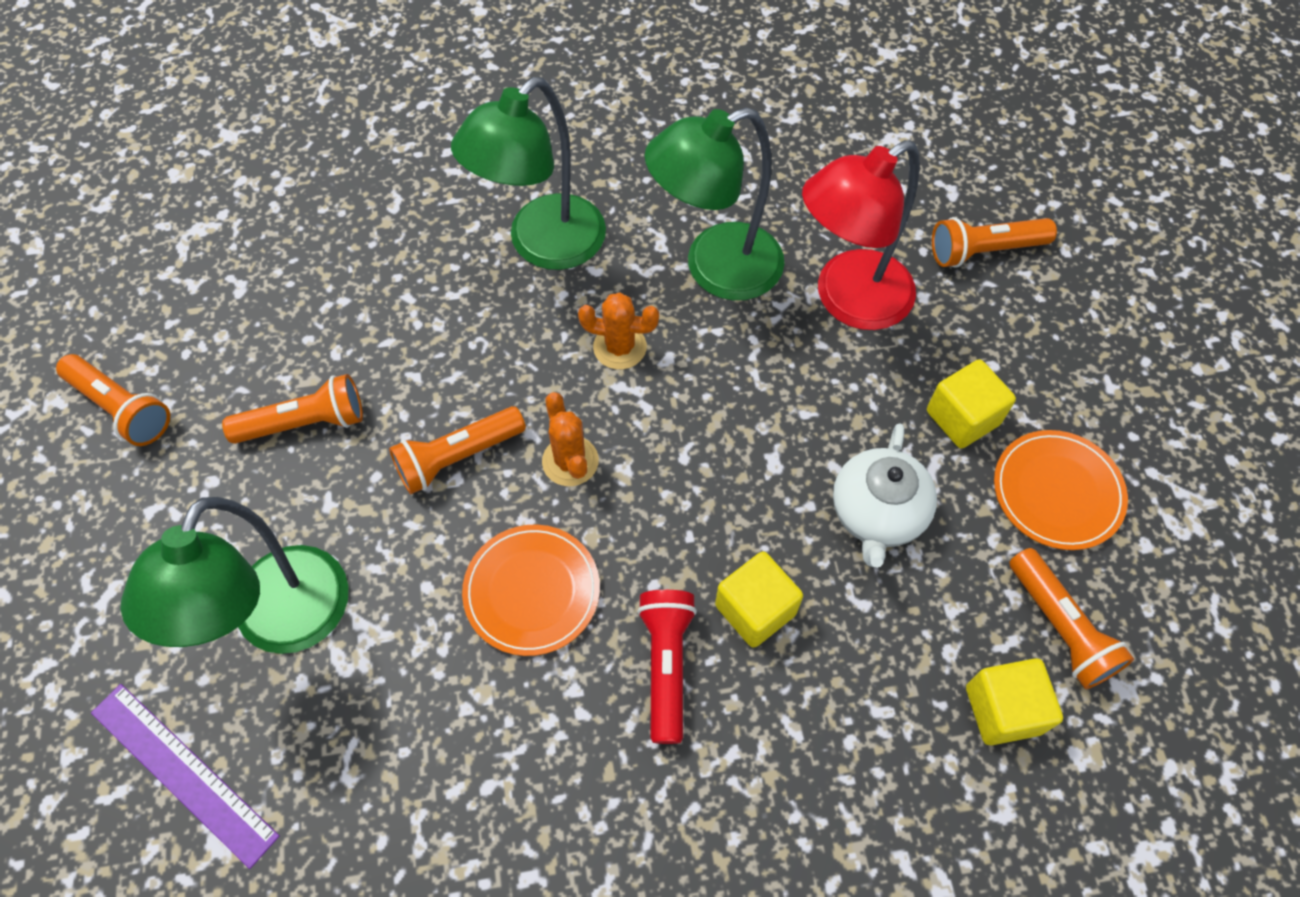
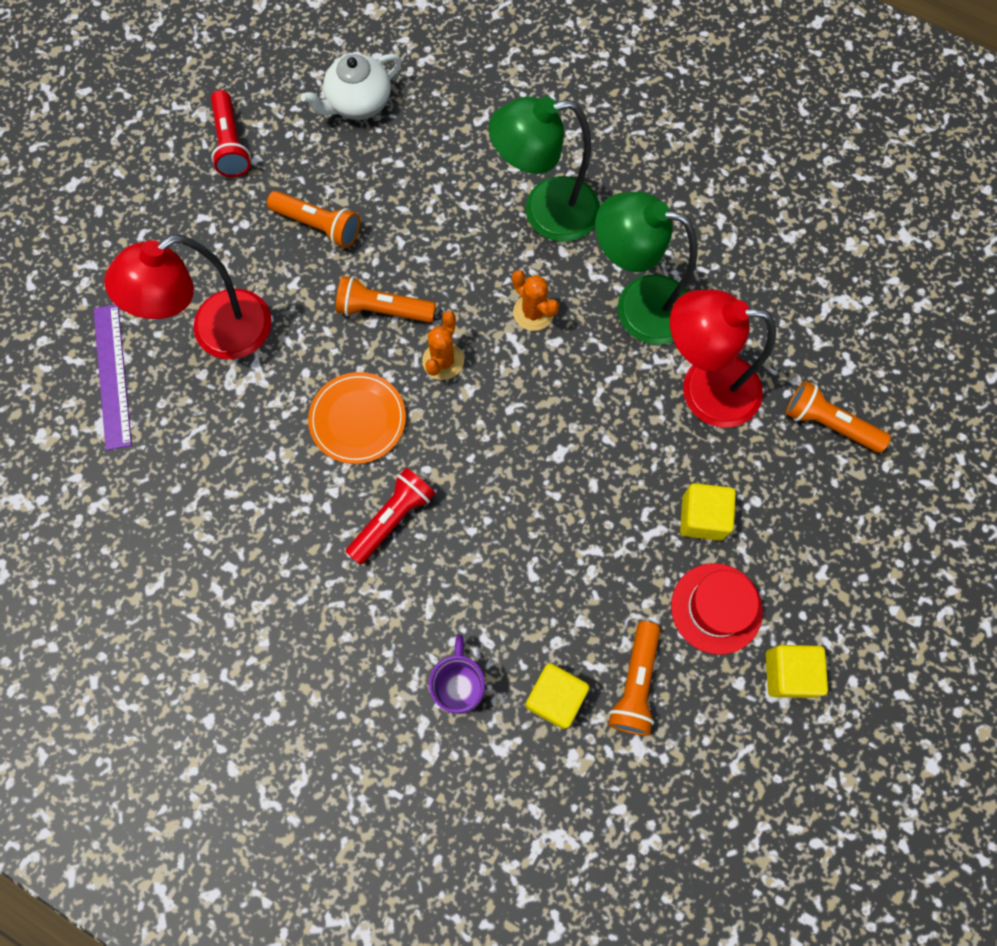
camera: 40 degrees right, 10 degrees up
(121, 408) = (231, 144): orange flashlight -> red flashlight
(280, 623) = (217, 333): green lamp -> red lamp
(755, 609) = (469, 528): yellow cube -> yellow cube (788, 673)
(877, 514) = (591, 532): white teapot -> white teapot (358, 103)
(899, 783) = (459, 685): none -> purple mug
(1057, 492) = (716, 608): orange plate -> red hat

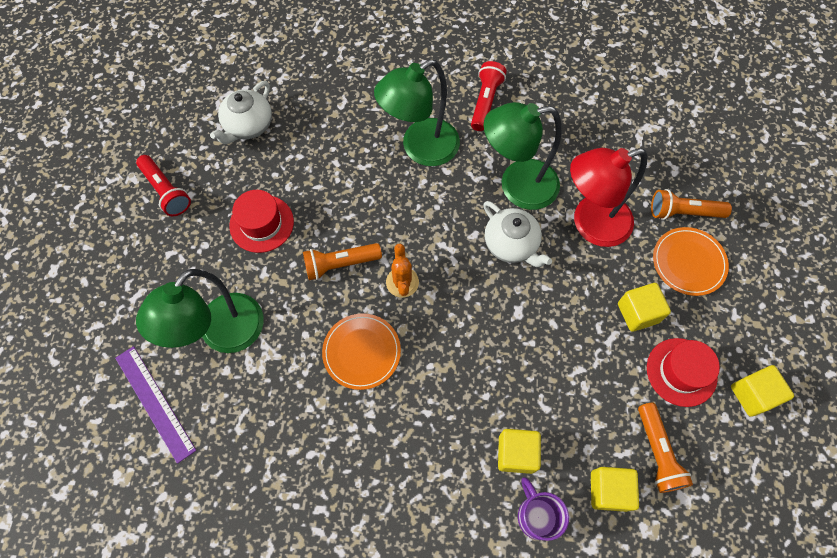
camera: 25 degrees left, 5 degrees down
(217, 333) = (223, 335): red lamp -> green lamp
(318, 225) = (261, 223): orange flashlight -> red hat
(392, 519) = (424, 414): red flashlight -> red flashlight (485, 102)
(472, 609) = (516, 453): none -> yellow cube
(533, 312) = (448, 221): orange cactus -> none
(594, 372) = (511, 245): none -> white teapot
(800, 486) = (688, 262): none -> orange plate

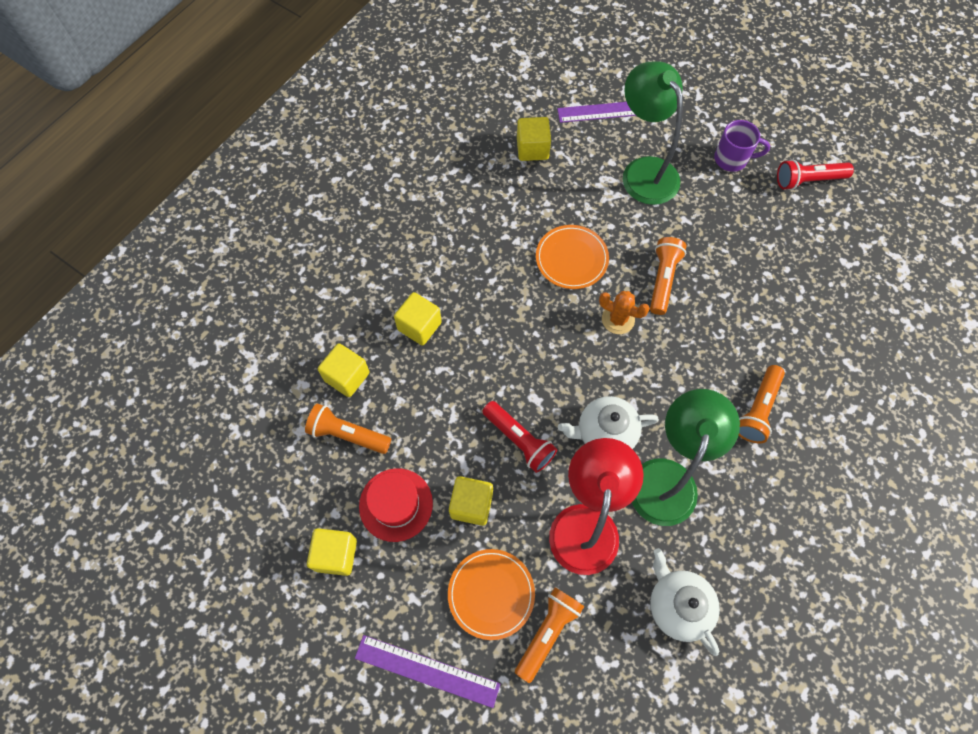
camera: 120 degrees right, 0 degrees up
(246, 460) = (532, 149): none -> yellow cube
(248, 126) = (856, 270): white teapot -> white teapot (677, 605)
(261, 223) = (737, 237): red hat -> none
(420, 149) = (757, 409): green lamp -> orange flashlight
(485, 102) = (790, 508): red flashlight -> red flashlight (519, 440)
(536, 515) = (366, 314): purple mug -> purple mug (732, 159)
(770, 277) = (427, 671): none -> purple ruler

